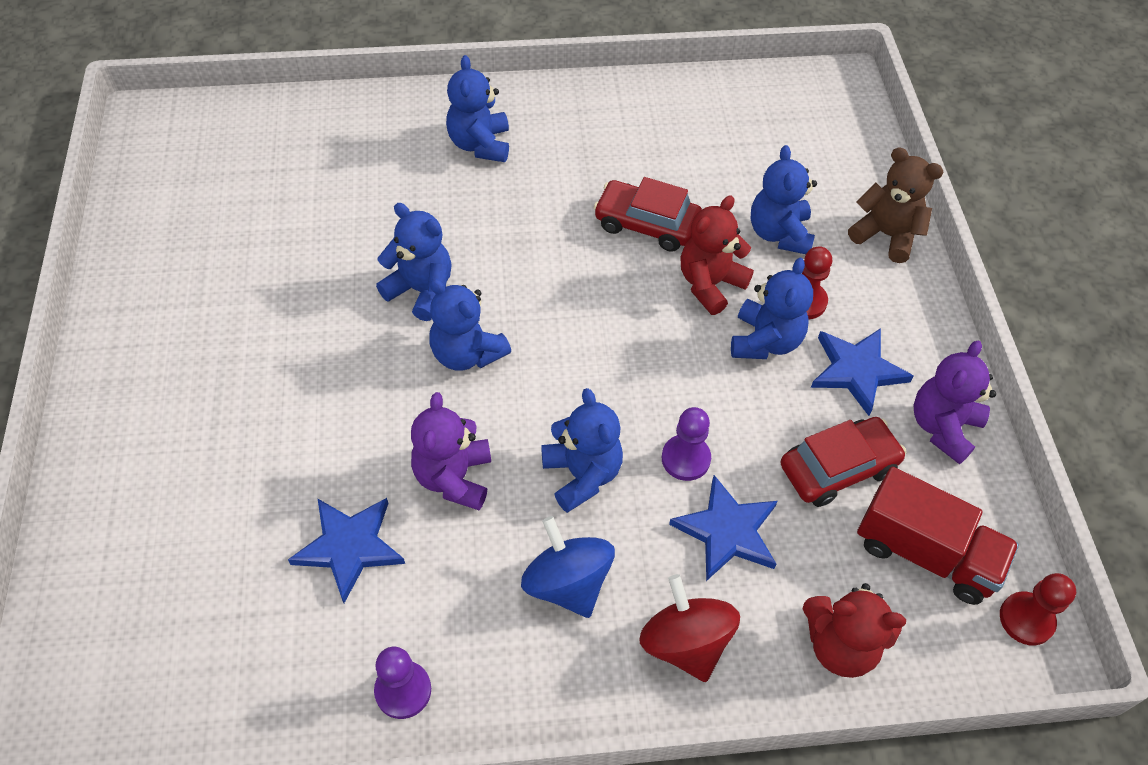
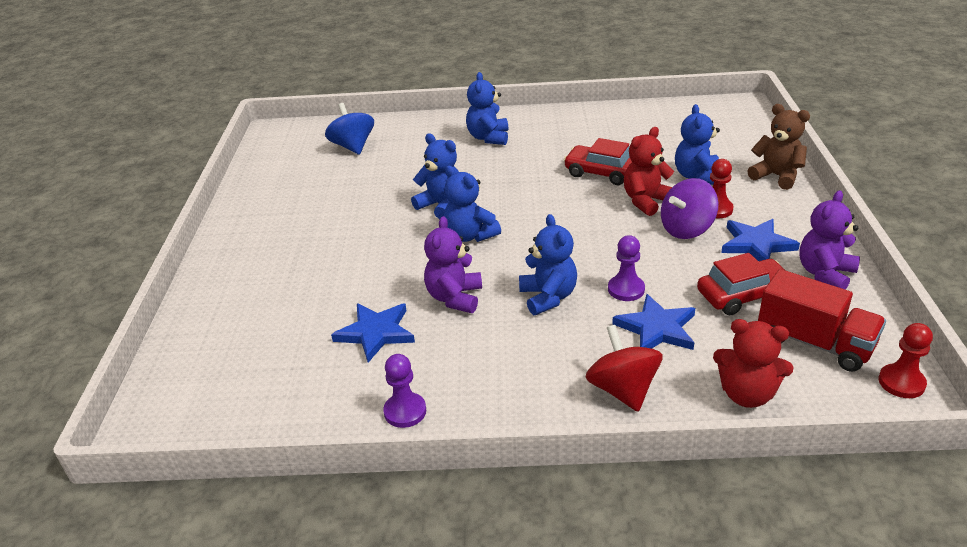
camera: 10 degrees right, 20 degrees down
(567, 583) = (533, 355): blue spinning top -> blue spinning top (353, 147)
(765, 341) = (686, 229): blue teddy bear -> purple spinning top

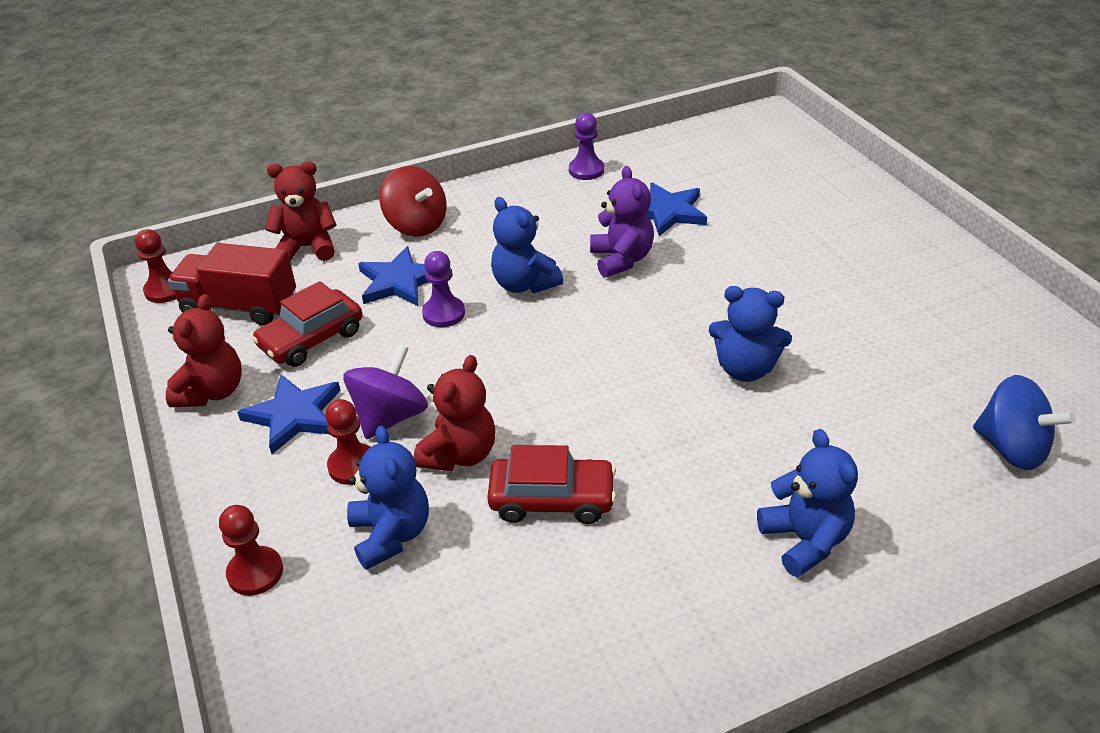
camera: 155 degrees right, 5 degrees up
(470, 235) = (666, 333): blue teddy bear -> none
(776, 176) = (255, 572): brown teddy bear -> red pawn
(825, 274) = (212, 392): purple teddy bear -> red teddy bear

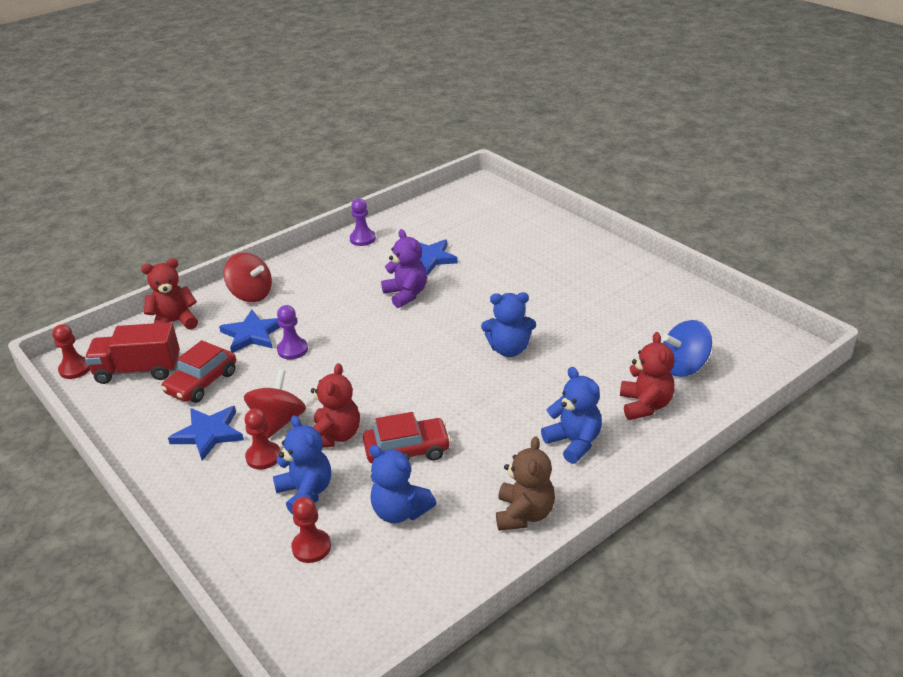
camera: 15 degrees left, 5 degrees down
(212, 392) = (141, 429): red teddy bear -> red teddy bear (645, 405)
(255, 572) = (219, 534): red pawn -> red pawn (311, 547)
(390, 417) = (278, 422): purple spinning top -> red spinning top
(524, 284) = (343, 321): blue teddy bear -> blue teddy bear (400, 511)
(696, 645) = (524, 514): none -> brown teddy bear
(1011, 448) = (683, 367): blue spinning top -> blue spinning top turned 135 degrees clockwise

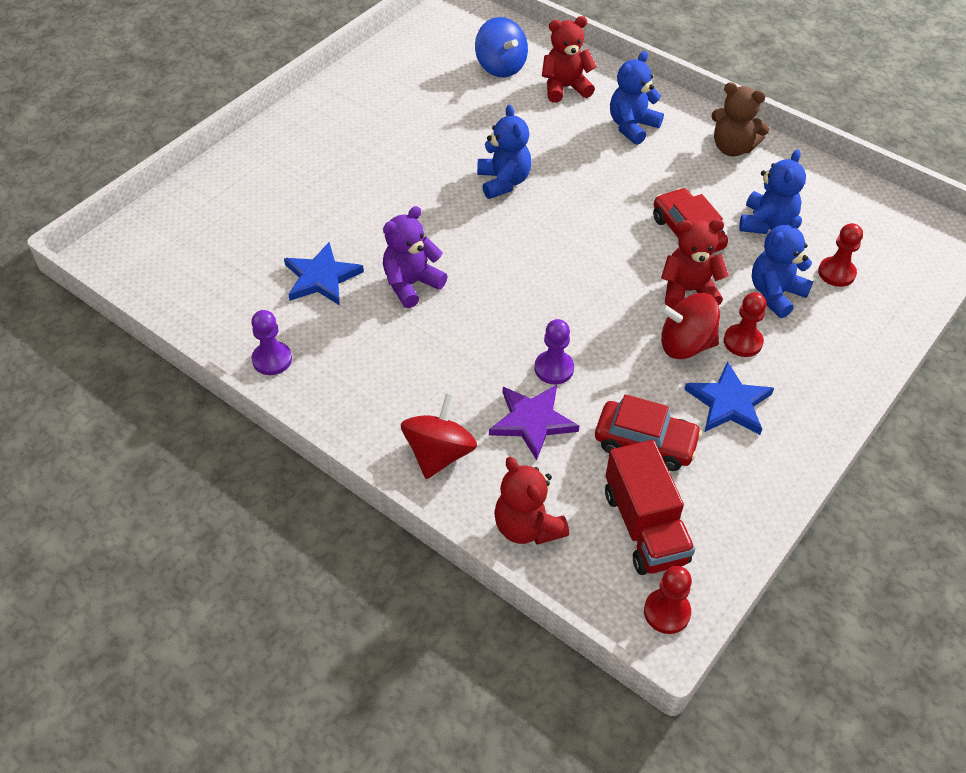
camera: 105 degrees left, 15 degrees up
(252, 334) = (532, 421): blue star -> purple star
(524, 514) = (732, 148): brown teddy bear -> brown teddy bear turned 150 degrees counterclockwise

